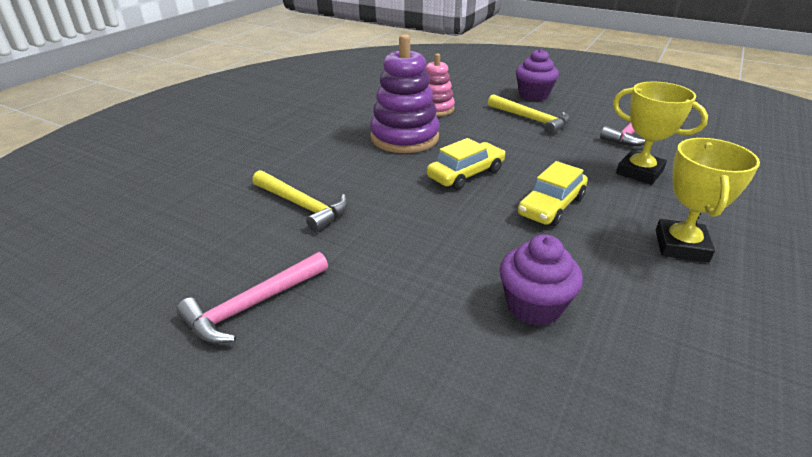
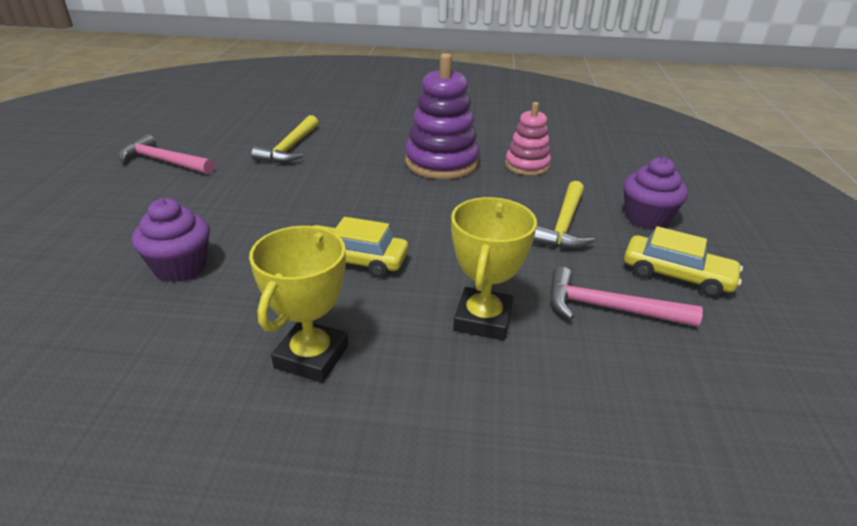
camera: 65 degrees right, 0 degrees up
(466, 174) = (390, 204): yellow car -> yellow car (677, 275)
(681, 246) = (312, 357): yellow trophy -> yellow trophy turned 60 degrees counterclockwise

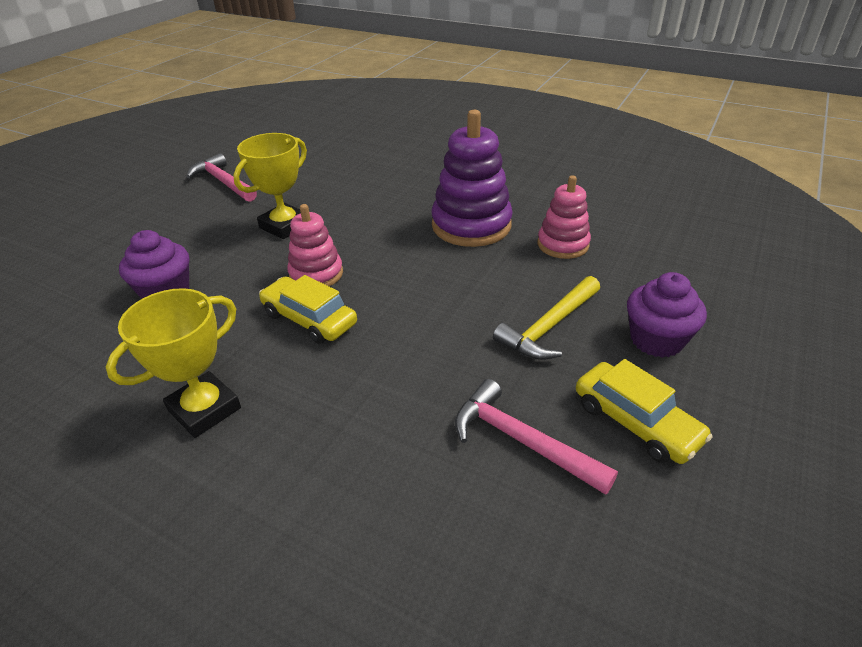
camera: 25 degrees right, 5 degrees up
(289, 148) = (337, 184): yellow hammer -> none
(330, 223) = (316, 274): none -> pink stacking toy
(483, 319) = (380, 415): yellow trophy -> yellow trophy (284, 226)

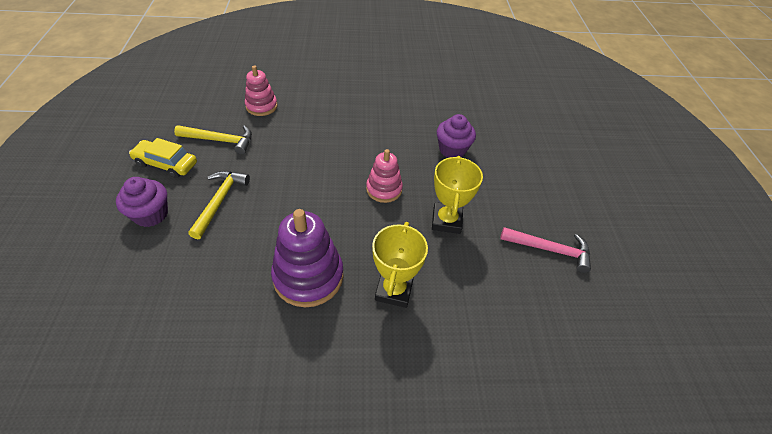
camera: 145 degrees right, 10 degrees up
(205, 409) = (364, 111): yellow trophy -> yellow trophy (394, 290)
(309, 319) = (360, 161): yellow car -> none
(521, 440) = (220, 141): pink hammer -> yellow hammer
(563, 244) = (224, 281): pink stacking toy -> pink stacking toy (261, 106)

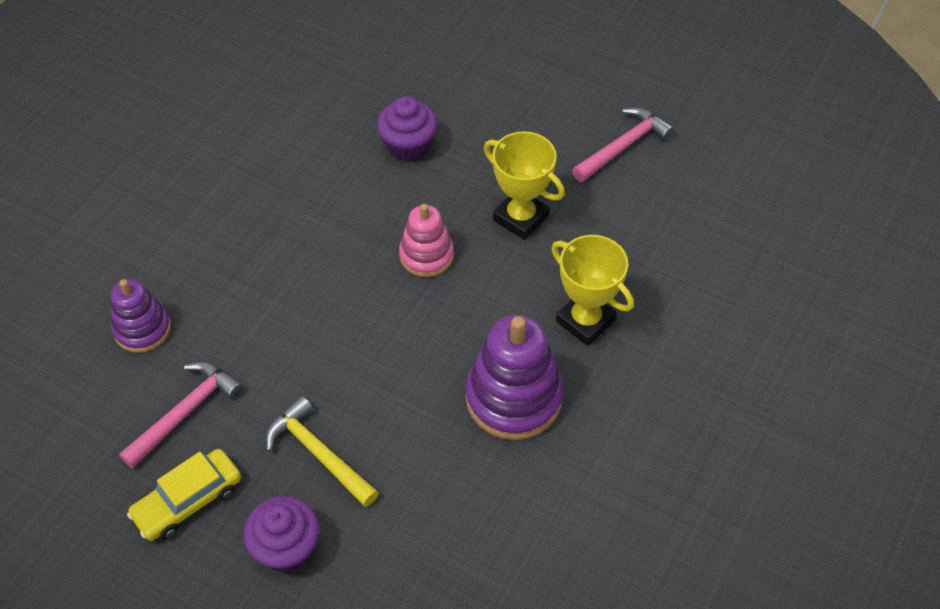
camera: 55 degrees left, 5 degrees up
(220, 141) = (186, 412): yellow hammer -> pink hammer
(261, 106) = (142, 329): pink stacking toy -> purple stacking toy

